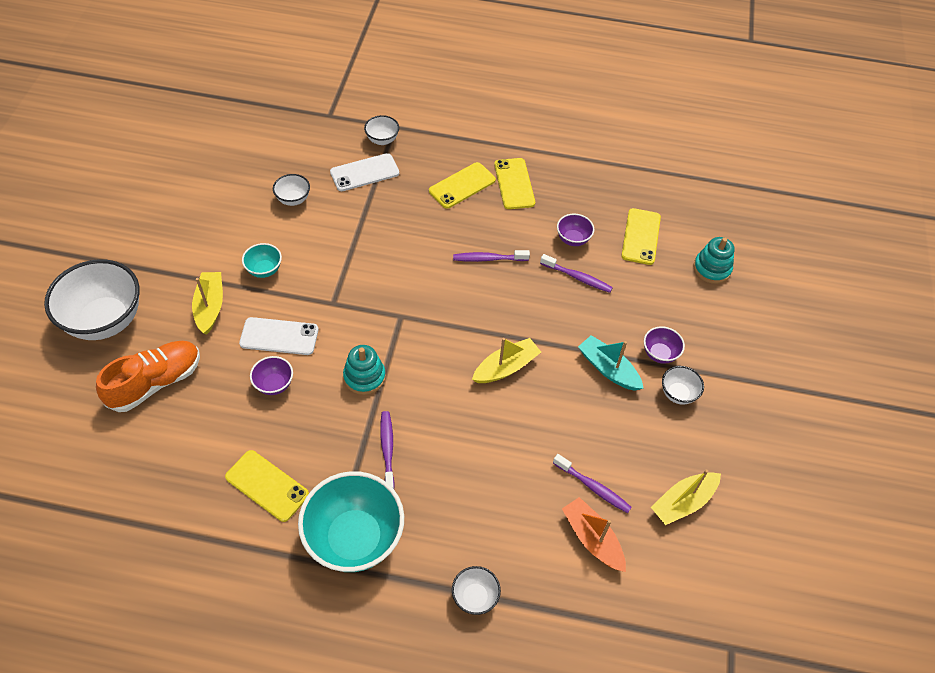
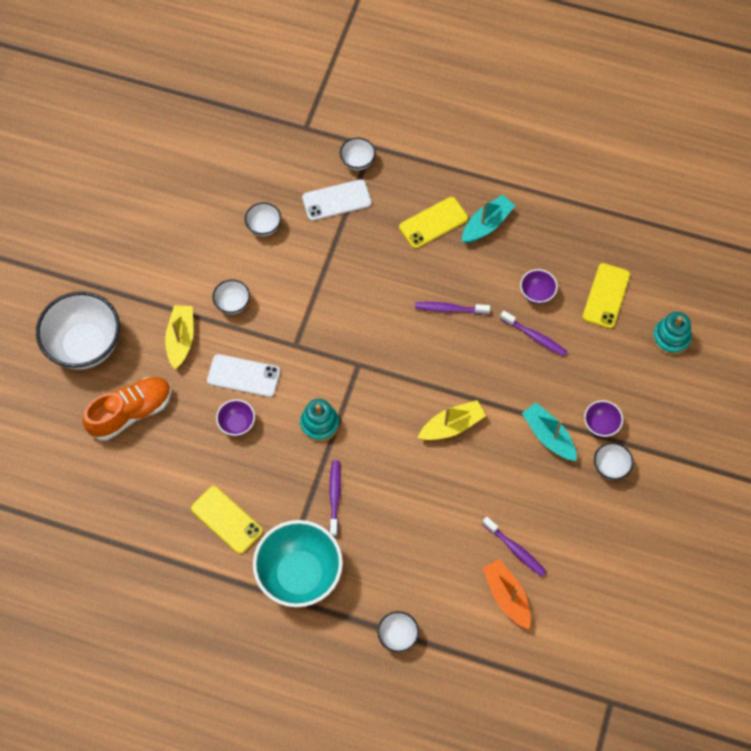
camera: 10 degrees right, 10 degrees up
(264, 270) = (232, 304): turquoise bowl -> white bowl
(514, 184) = (486, 224): yellow phone -> turquoise boat
(683, 502) = (594, 571): yellow boat -> none

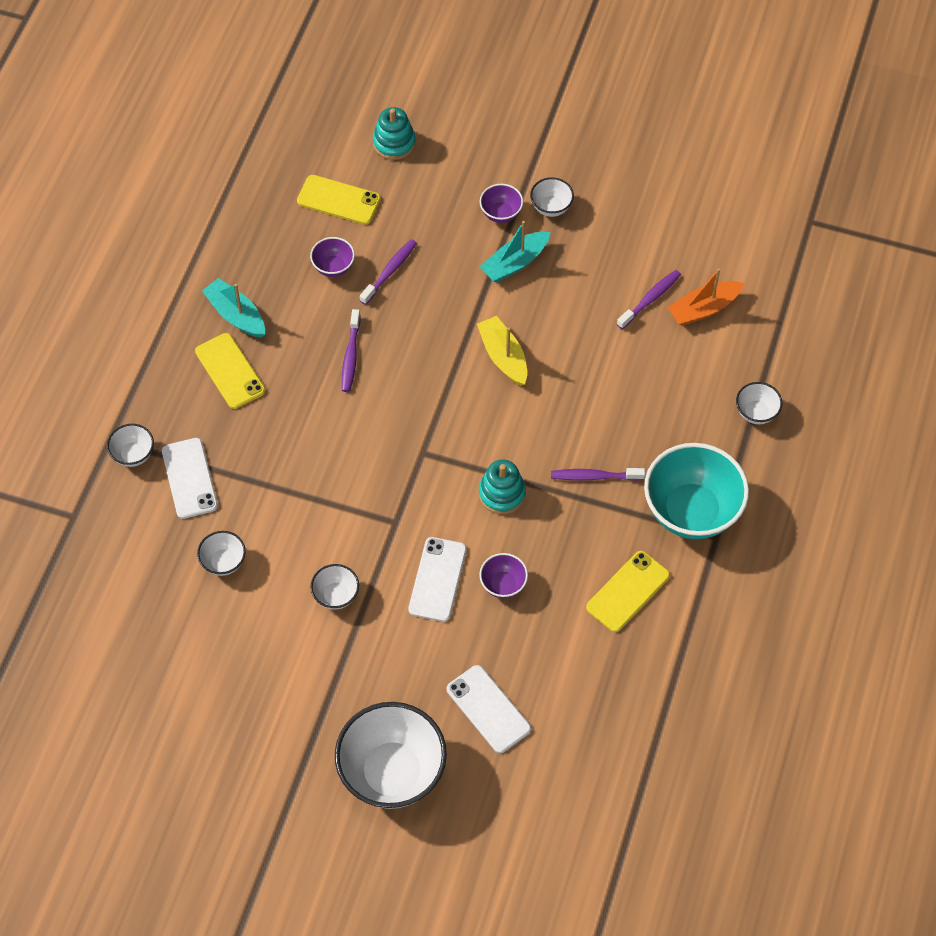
camera: 90 degrees left, 5 degrees down
(131, 412) = (488, 709): orange shoe -> white phone
(181, 339) = (385, 655): yellow boat -> none

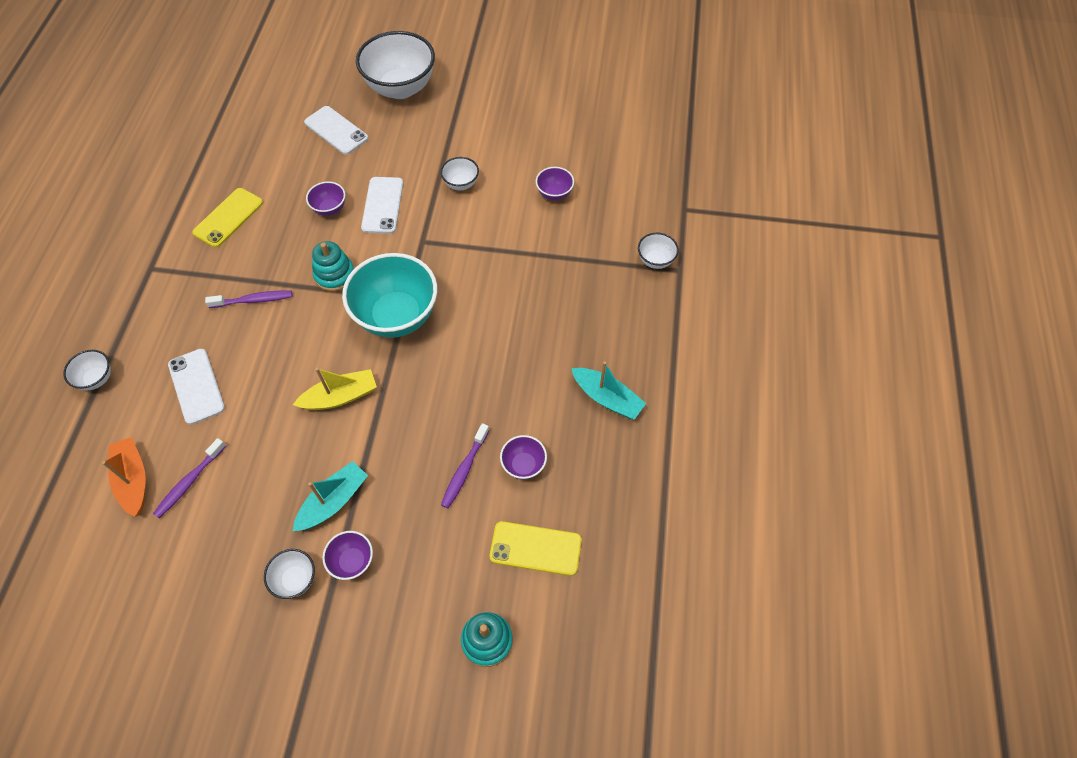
camera: 170 degrees right, 0 degrees up
(189, 478) = (601, 249): white phone -> white phone (196, 386)
(223, 562) = (554, 194): white bowl -> purple bowl
(230, 371) = (596, 343): yellow phone -> none
(351, 356) = (487, 374): purple toothbrush -> none
(503, 356) = (340, 397): yellow boat -> yellow boat turned 75 degrees counterclockwise
(691, 511) = (169, 284): turquoise bowl -> turquoise bowl (397, 316)
(704, 309) = (133, 480): orange boat -> orange boat turned 75 degrees counterclockwise

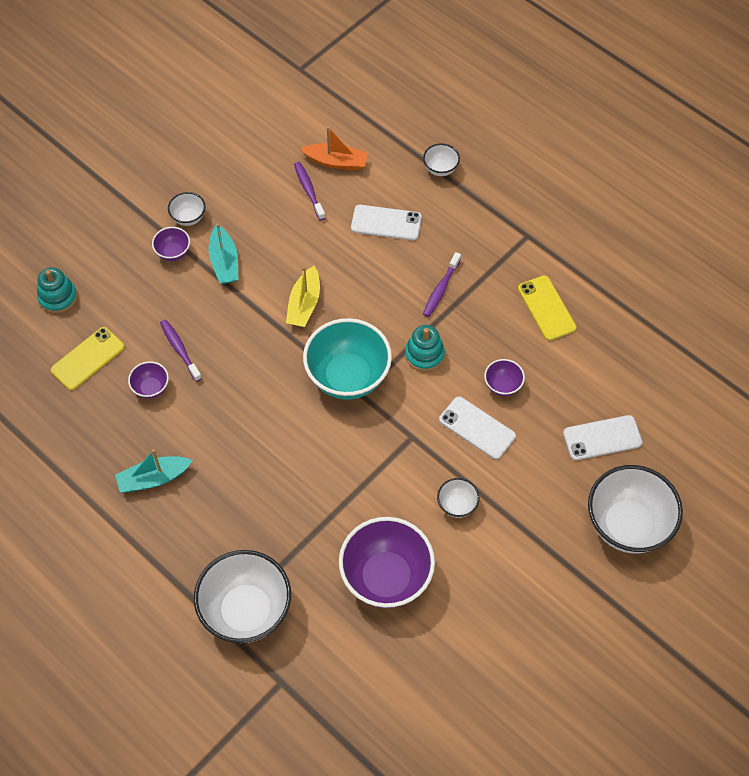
camera: 125 degrees right, 0 degrees up
(554, 194) = (386, 577): purple bowl -> purple bowl, size x2.17
(655, 260) = (246, 611): white bowl -> white bowl, size x2.17

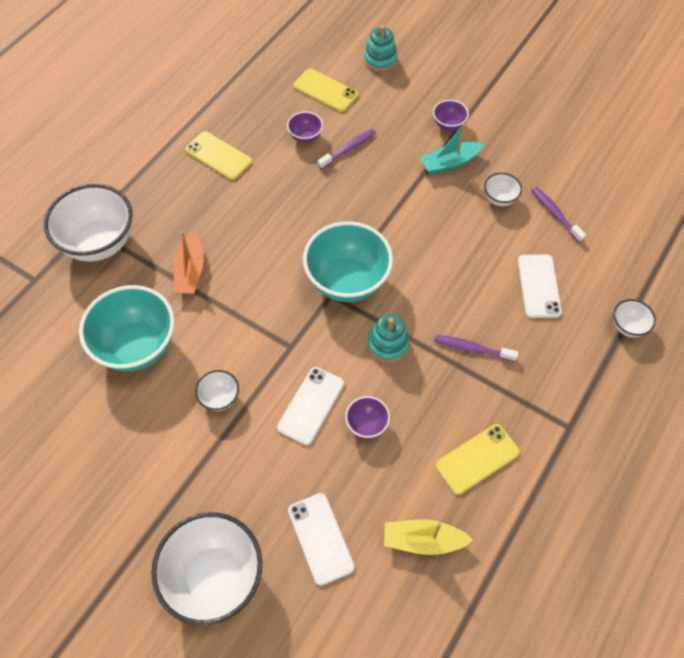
camera: 80 degrees right, 0 degrees up
(153, 478) = (218, 156): turquoise boat -> yellow phone
(188, 218) = (490, 128): white bowl -> white bowl (499, 199)
(304, 304) = (420, 232): yellow boat -> yellow boat (423, 540)
(308, 190) = (555, 214): purple toothbrush -> purple toothbrush turned 90 degrees counterclockwise
(336, 162) = (599, 231): orange boat -> orange boat (190, 271)
(386, 577) = (137, 346): purple bowl -> turquoise bowl

